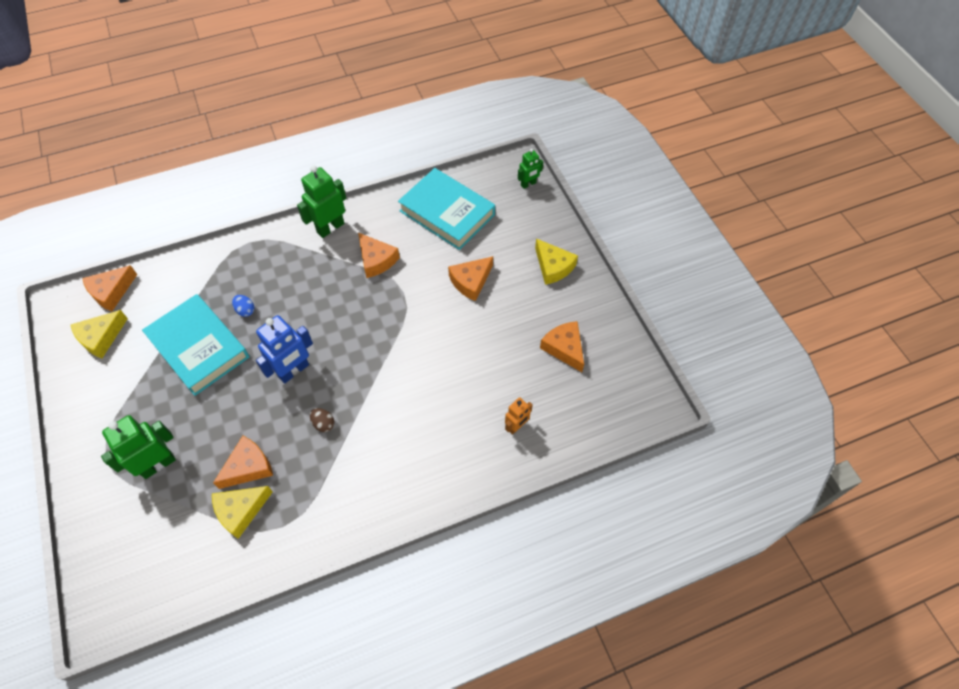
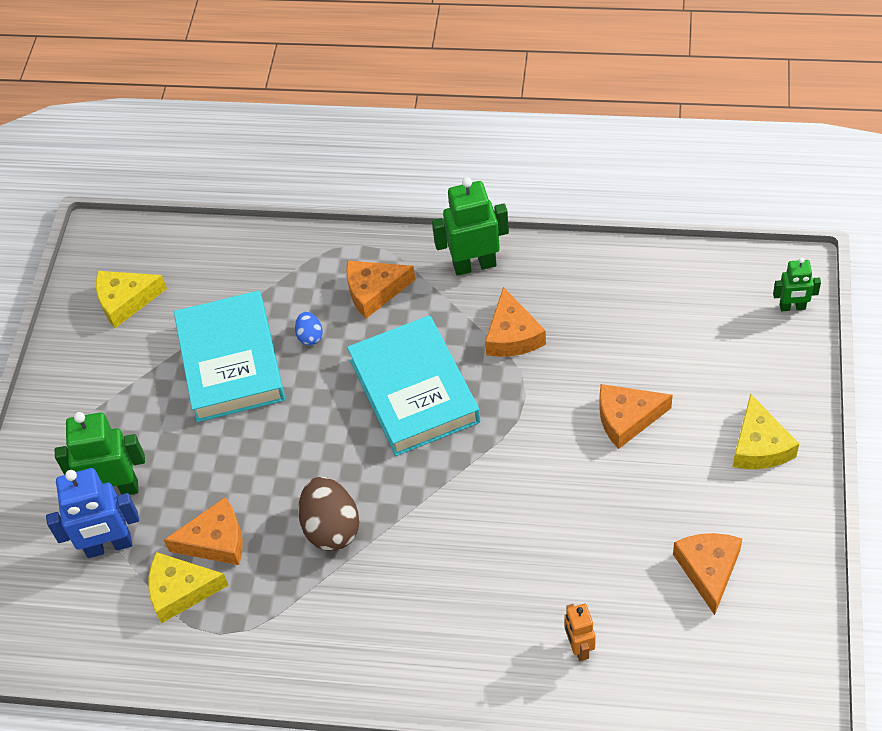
camera: 35 degrees right, 5 degrees down
(111, 292) = (164, 246): orange cheese -> orange cheese (374, 291)
(294, 371) = (330, 442): blue robot -> blue robot (109, 546)
(323, 424) = (331, 528): brown egg -> brown egg, size x1.97
(447, 213) = (647, 305): turquoise book -> turquoise book (414, 391)
(516, 426) = (579, 647): orange robot -> orange robot turned 90 degrees clockwise

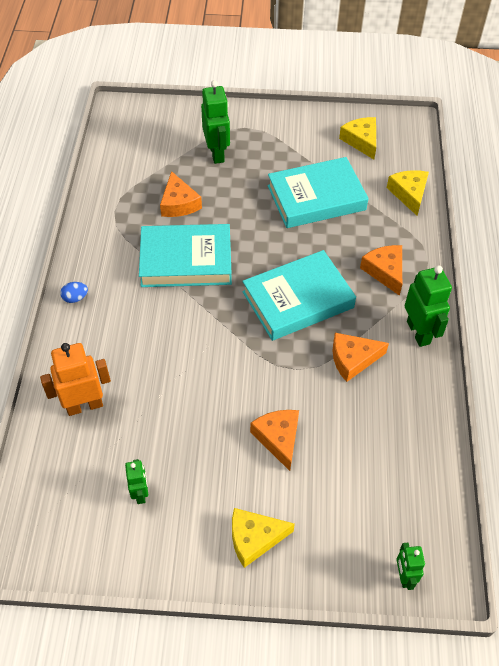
camera: 80 degrees right, 0 degrees up
(109, 546) = (177, 155): blue robot -> none
(180, 591) = (144, 190): yellow cheese -> yellow cheese (409, 194)
(310, 336) = (341, 237): blue egg -> blue egg (75, 298)
(331, 528) = (186, 260): brown egg -> turquoise book
(579, 647) = (84, 405): orange robot -> orange robot, size x1.73
(708, 570) = (140, 493): orange cheese -> green robot

